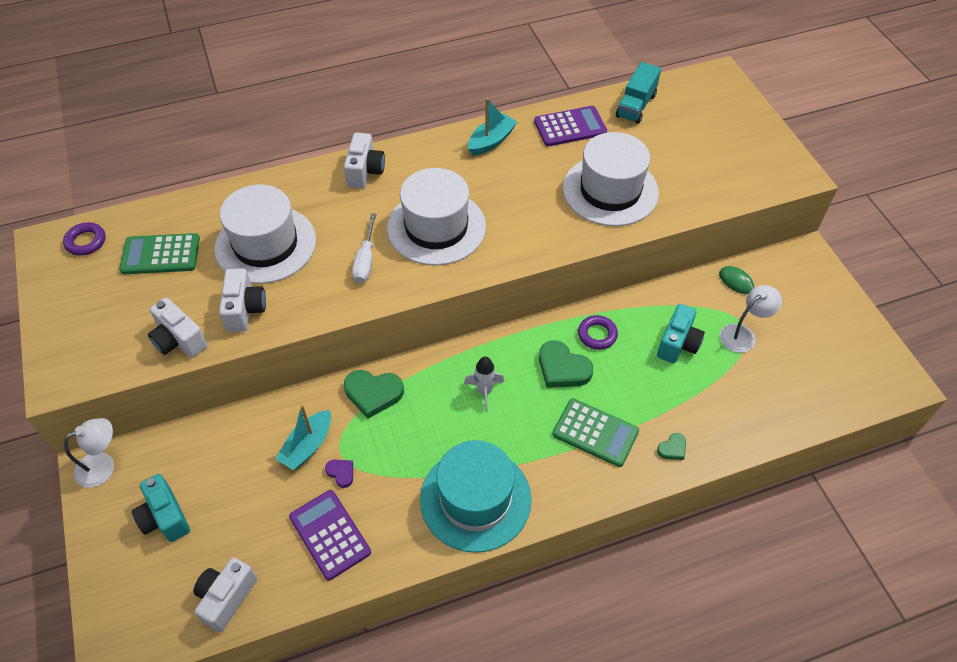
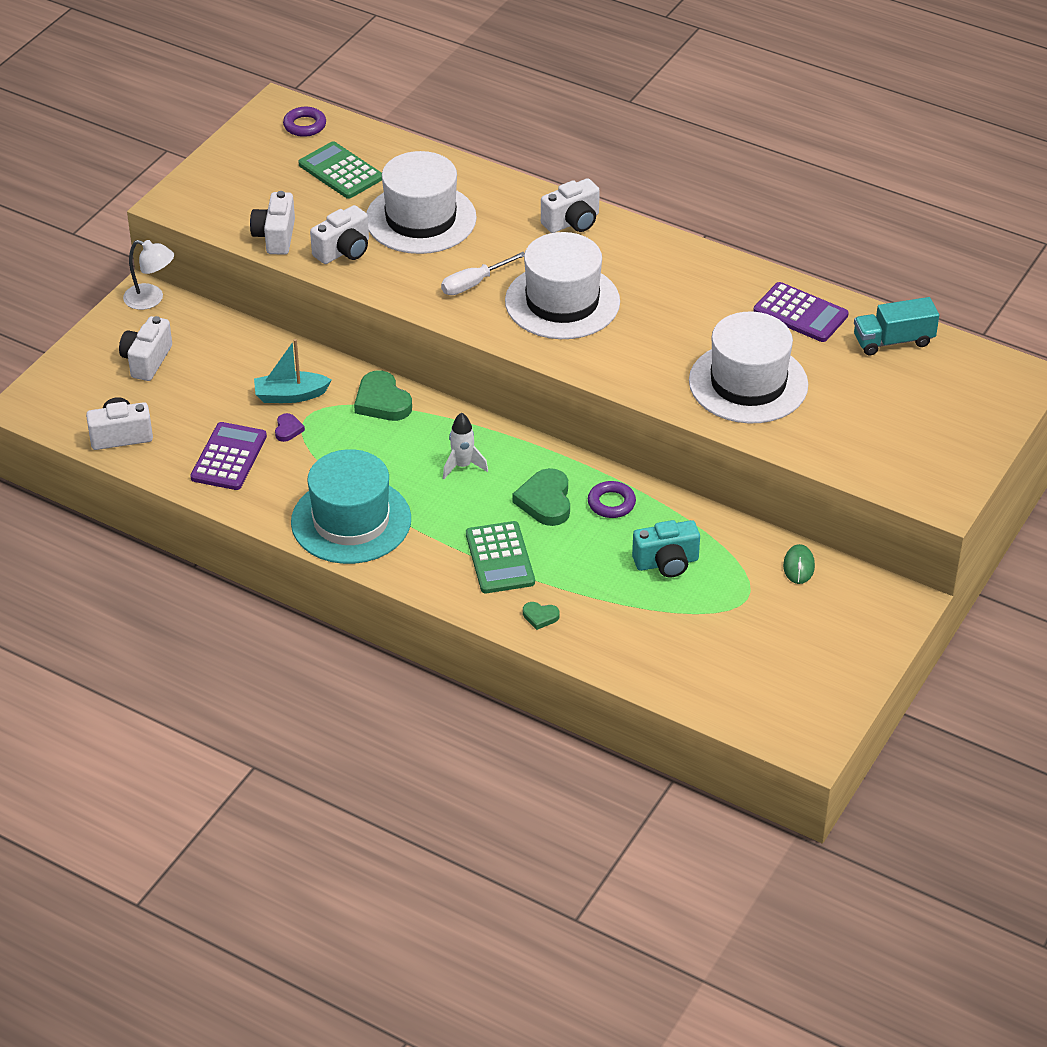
camera: 50 degrees right, 10 degrees down
(165, 517) = (147, 361): turquoise camera -> white camera
(491, 141) = (712, 274): turquoise boat -> none
(743, 334) = (734, 602): white lamp -> none

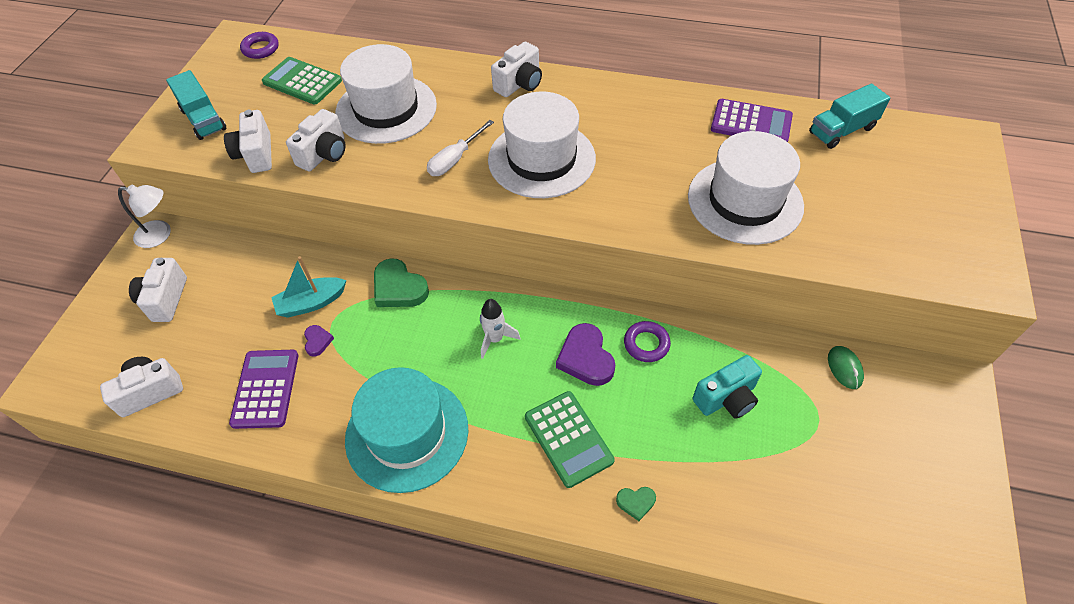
camera: 15 degrees left, 10 degrees up
(229, 190) = (203, 119): none -> turquoise truck
(545, 501) = (586, 358): green heart -> purple heart

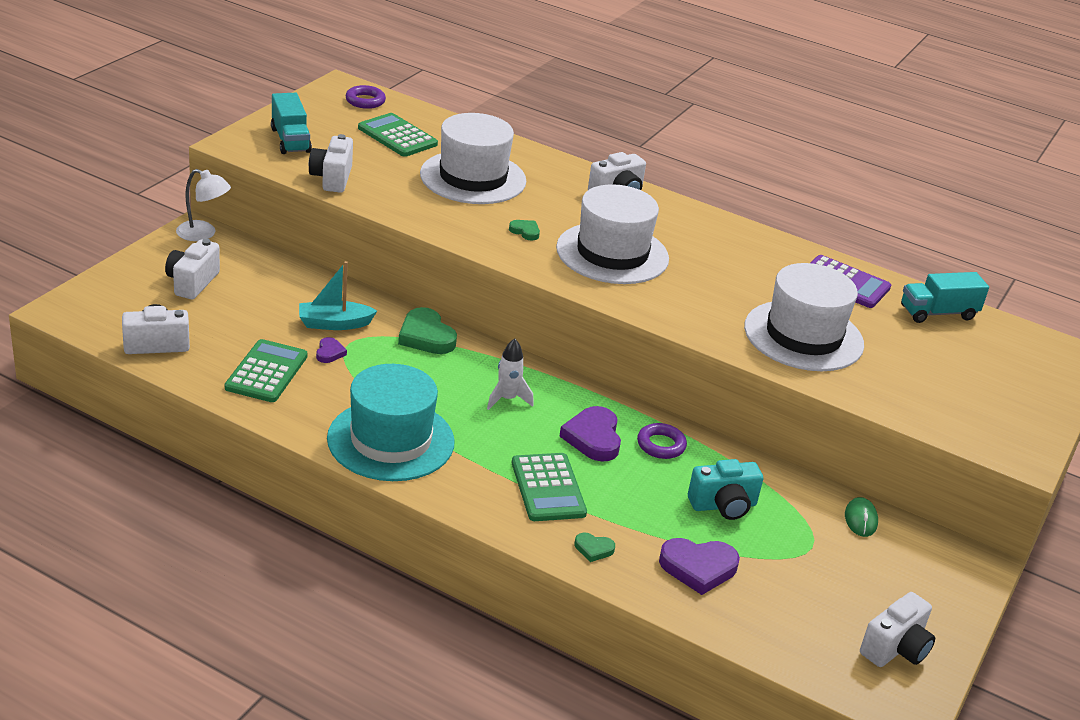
camera: 10 degrees right, 20 degrees down
(265, 389) = (266, 372): purple calculator -> green calculator
(324, 154) = (398, 195): white camera -> white camera (895, 648)
(455, 159) = (525, 231): white screwdriver -> green heart
(735, 488) = (698, 568): none -> purple heart

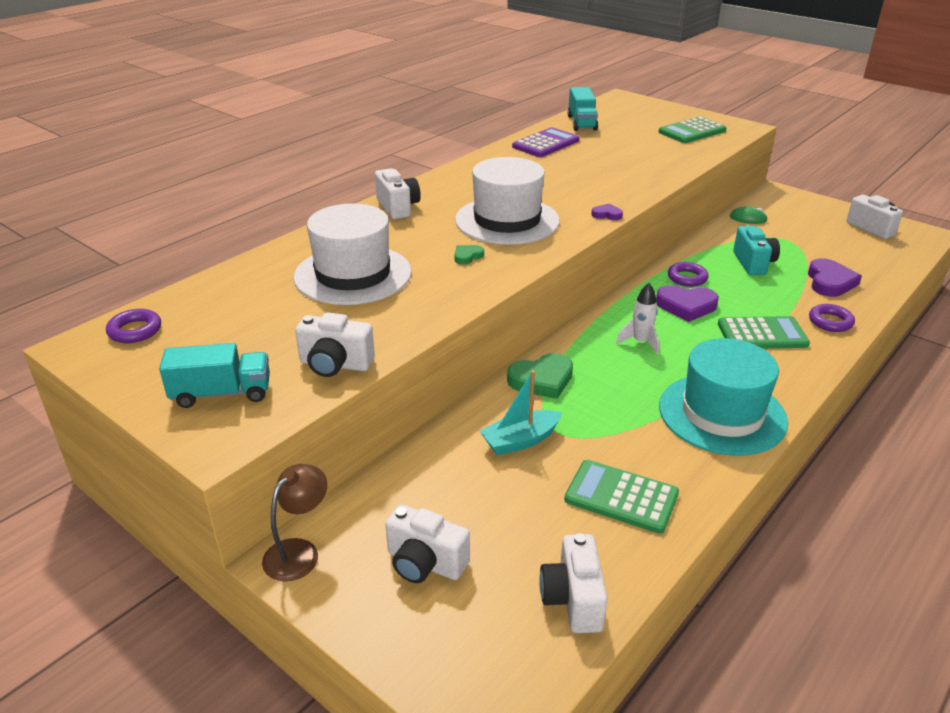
camera: 75 degrees left, 0 degrees up
(203, 234) = (299, 551): white lamp -> brown lamp
(329, 353) = (577, 447): purple heart -> purple heart (607, 214)
(334, 324) = (520, 440): turquoise boat -> turquoise boat turned 60 degrees clockwise
(397, 136) = (241, 314): green calculator -> green calculator (692, 131)
(593, 549) = (830, 322): green heart -> purple ring
(803, 336) = (623, 166): white hat -> none

